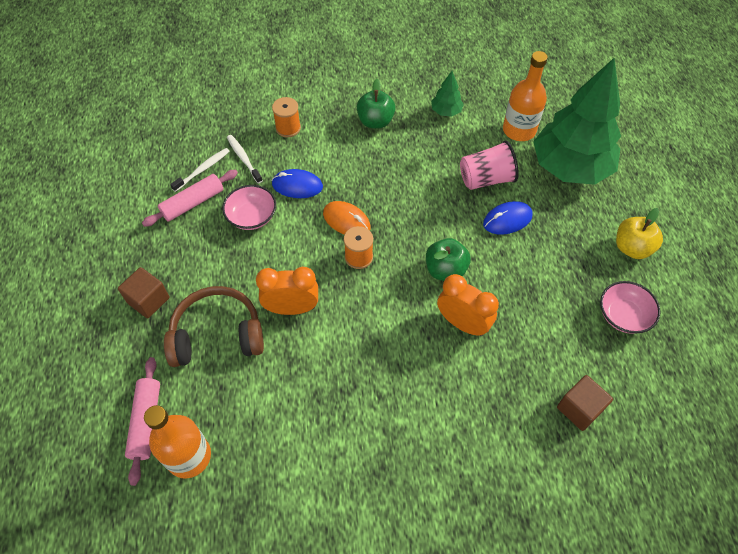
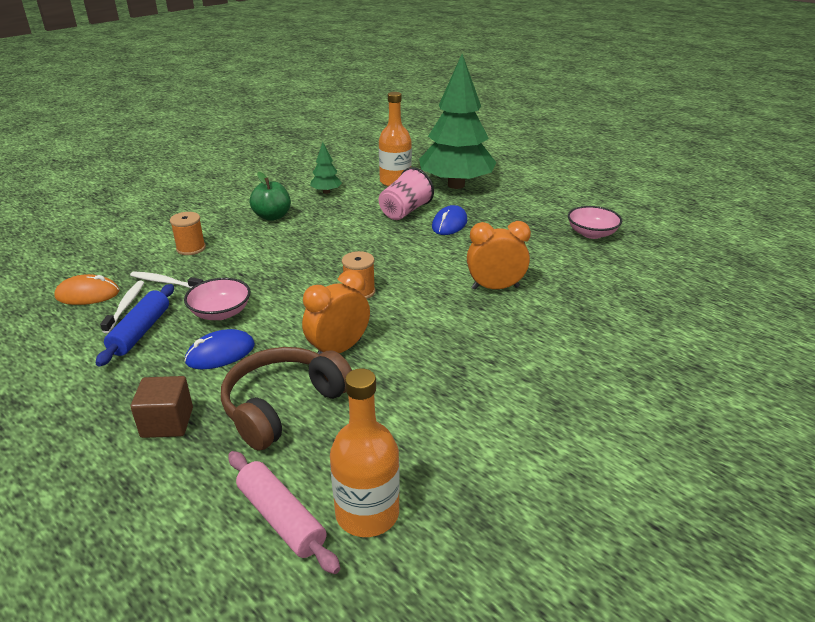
camera: 40 degrees left, 25 degrees down
(193, 203) = (141, 331): pink rolling pin -> blue rolling pin
(297, 186) = (244, 276): blue mouse -> blue mouse (220, 353)
(346, 220) = (320, 277): orange mouse -> orange mouse (88, 294)
(445, 270) = (441, 267): green apple -> none
(579, 409) = (636, 289): brown cube -> none
(632, 248) = (549, 203): yellow apple -> none

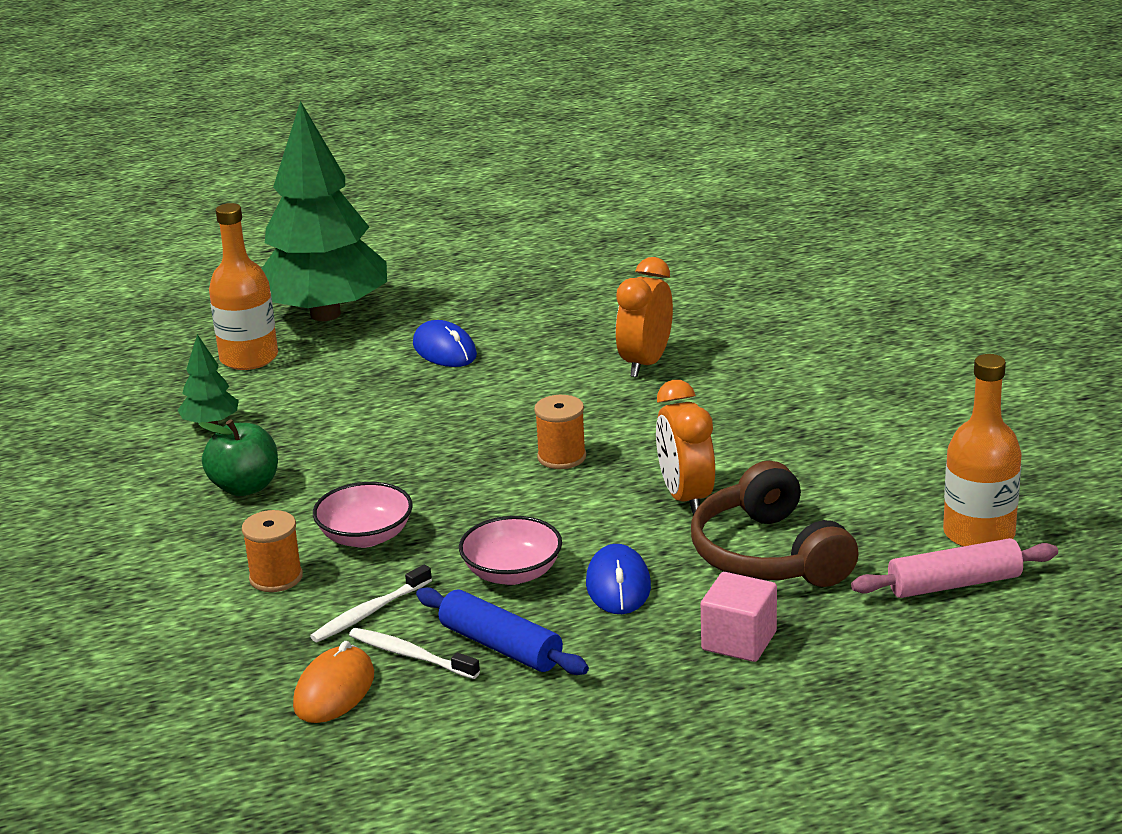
camera: 60 degrees left, 5 degrees down
(167, 422) = (739, 641): brown cube -> pink cube
(405, 211) = (365, 374): pink cup -> none
(591, 233) = (581, 265): pink bowl -> pink bowl (365, 536)

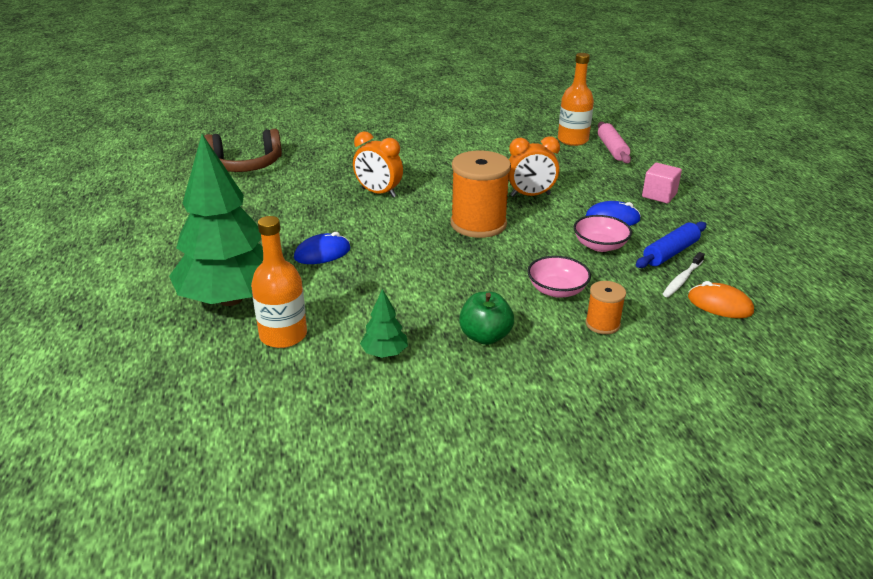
camera: 85 degrees left, 5 degrees up
(369, 612) = (640, 291): white toothbrush -> none
(561, 457) = (478, 224): orange spool -> orange spool, size x1.98
(769, 555) = (586, 182): brown headphones -> brown headphones (245, 165)

